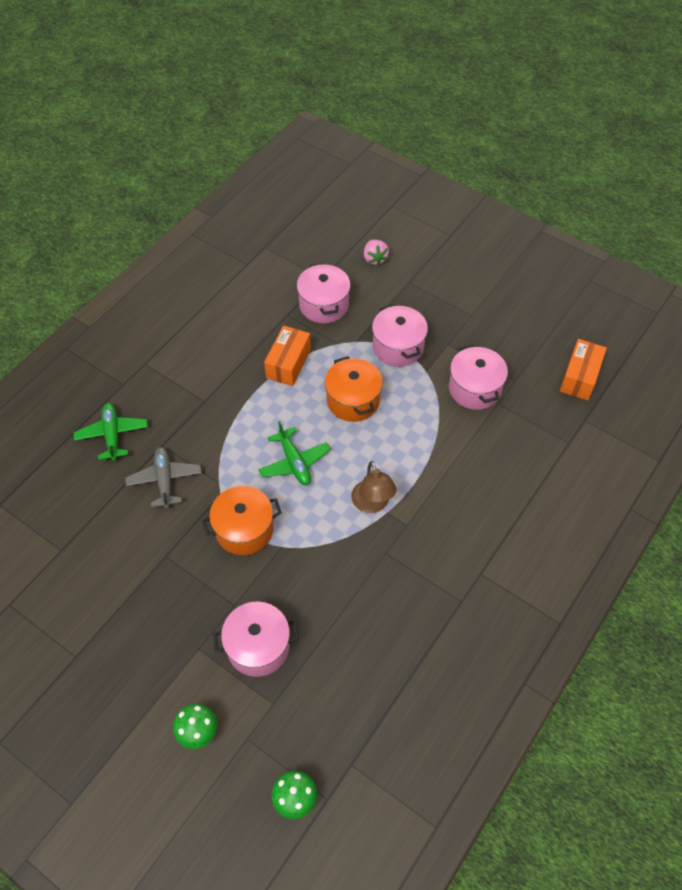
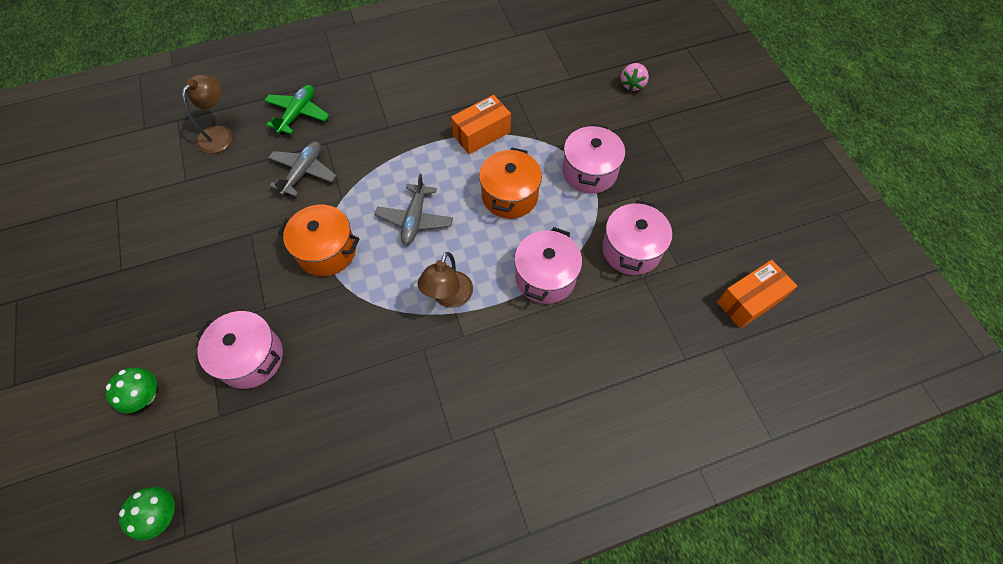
camera: 35 degrees right, 5 degrees up
(54, 493) = (220, 134): none -> brown lamp
(294, 462) = (415, 219): green plane -> grey plane
(324, 305) = (553, 101): pink pot -> pink pot (545, 277)

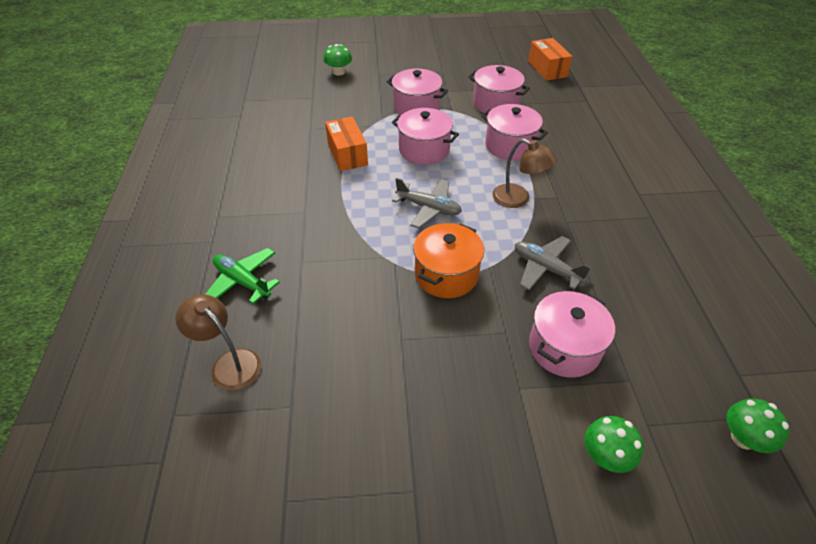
camera: 75 degrees left, 15 degrees down
(303, 172) = (334, 284): grey plane -> grey plane (546, 268)
(510, 196) = (424, 150): orange pot -> pink pot
(632, 85) = (339, 72): pink strawberry -> green mushroom

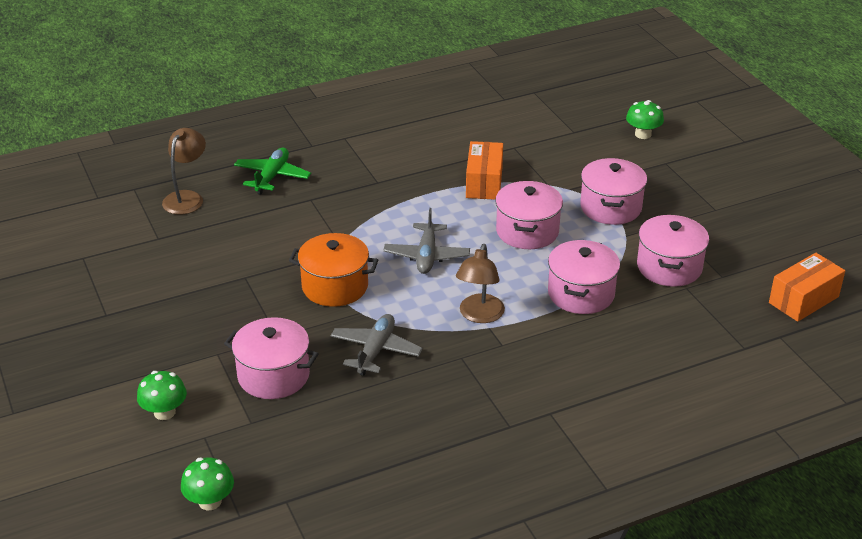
camera: 70 degrees right, 10 degrees down
(347, 154) = (484, 183): orange box -> orange box turned 45 degrees counterclockwise

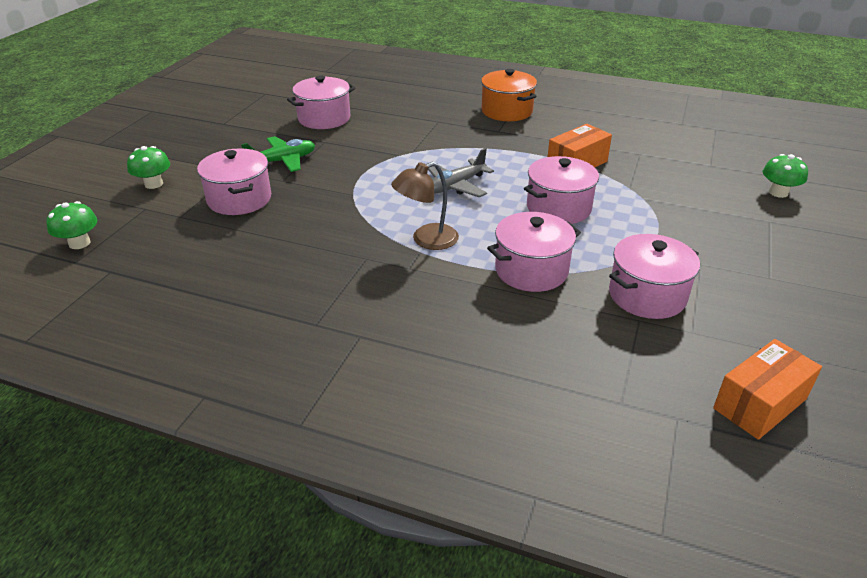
camera: 45 degrees right, 0 degrees up
(187, 198) = (369, 90): brown lamp -> none
(272, 176) = (436, 100): green plane -> green plane (282, 161)
(335, 286) = (365, 172): orange pot -> orange pot (507, 111)
(376, 350) = (320, 221): grey plane -> none
(610, 207) = (661, 227): pink pot -> pink pot (324, 118)
(803, 300) = (759, 403): orange box -> orange box turned 45 degrees counterclockwise

